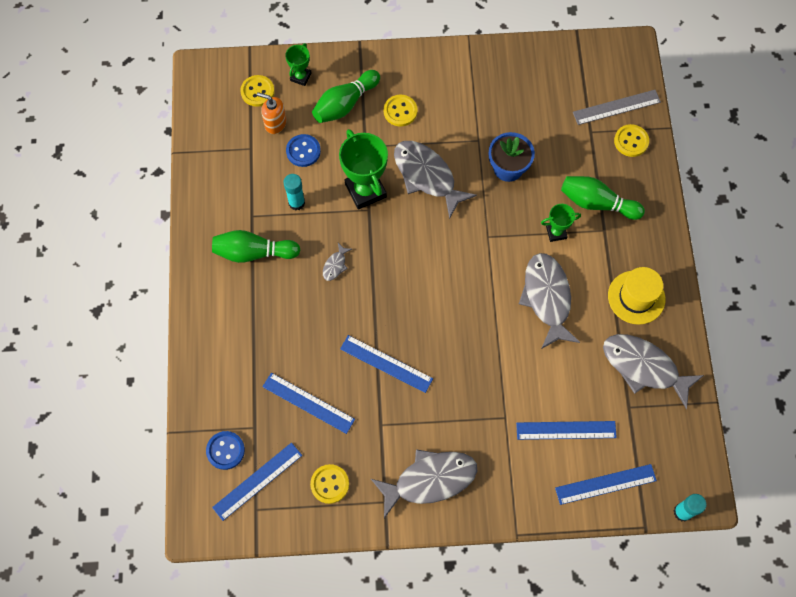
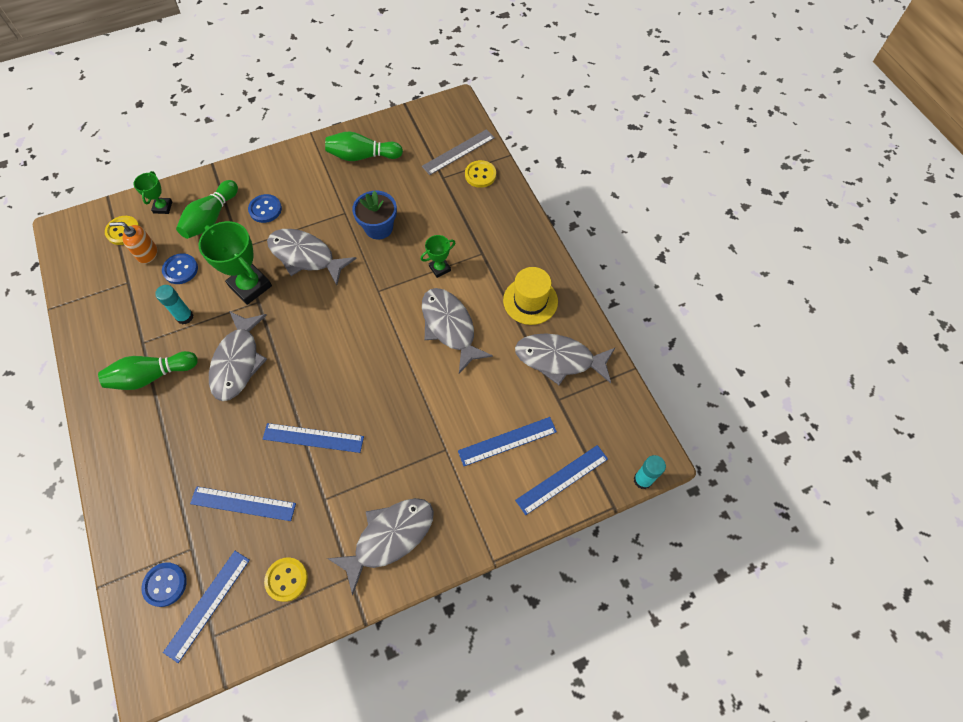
camera: 20 degrees left, 5 degrees down
(335, 265) = (238, 362): grey fish -> grey fish, size x2.33
(400, 111) = (265, 209): yellow button -> blue button
(597, 203) = (468, 233): green bowling pin -> green bowling pin (362, 156)

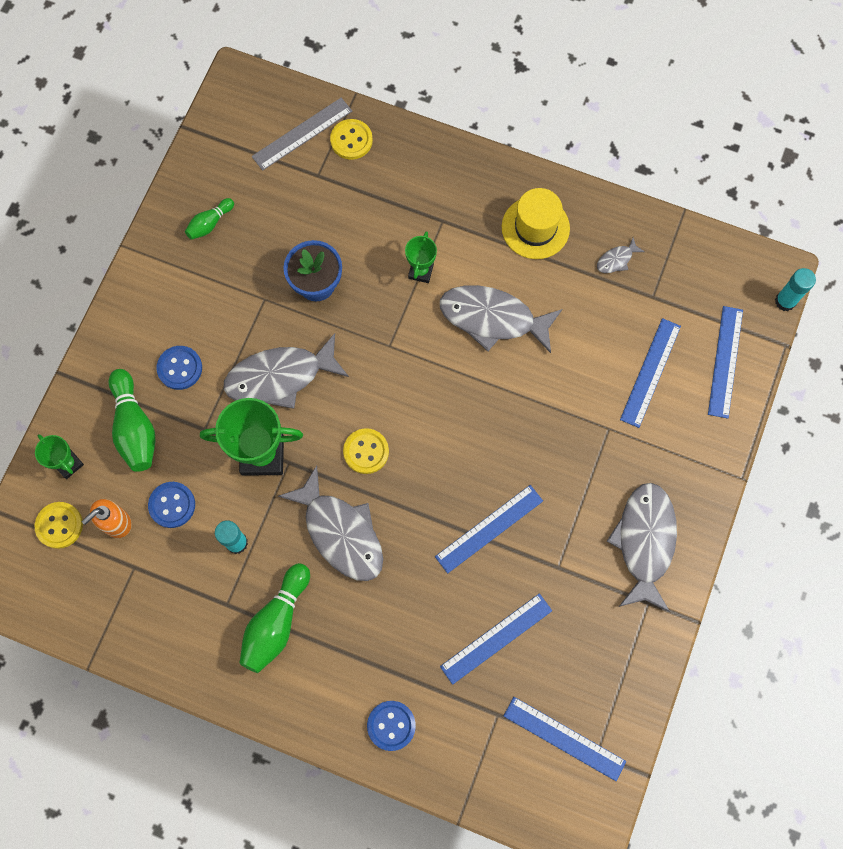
camera: 45 degrees left, 10 degrees up
(165, 584) = (511, 761): blue button -> blue button (391, 725)
(208, 605) = (564, 738): blue ruler -> blue ruler turned 45 degrees counterclockwise
(286, 579) = (602, 655): yellow button -> yellow button (366, 451)
(362, 156) = (210, 223): green bowling pin -> green bowling pin, size x0.56
(458, 152) = (302, 134): grey ruler -> grey ruler turned 45 degrees clockwise
(559, 359) = (616, 260): grey fish -> grey fish, size x0.43

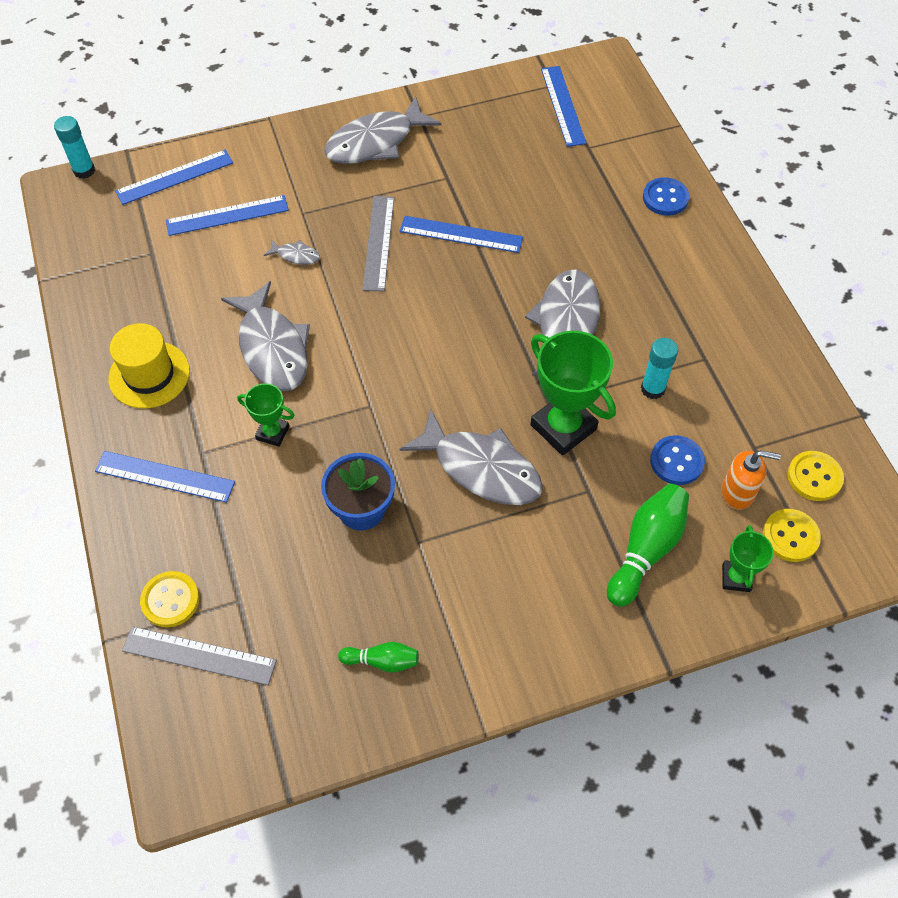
camera: 130 degrees left, 15 degrees down
(180, 368) = (555, 559): blue button -> none
(276, 622) = (679, 315): green bowling pin -> none
(366, 451) = (482, 355): yellow button -> yellow button (814, 477)
(420, 271) = (272, 433): green trophy -> green trophy turned 45 degrees clockwise
(496, 638) = (538, 180): blue ruler -> blue ruler (165, 477)
(531, 461) = (379, 243): none -> grey ruler
(616, 260) = (134, 297): grey fish -> grey fish (296, 255)

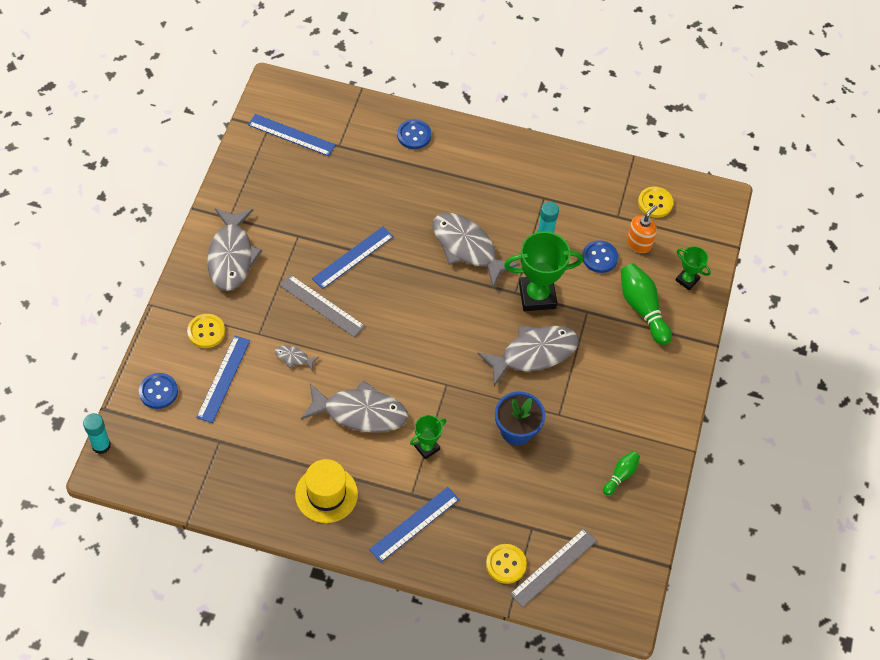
camera: 60 degrees left, 0 degrees up
(174, 177) = (158, 391): blue ruler -> blue button
(296, 255) = (294, 358): grey fish -> grey fish turned 120 degrees counterclockwise
(790, 536) = (681, 239): yellow button -> yellow button (206, 332)

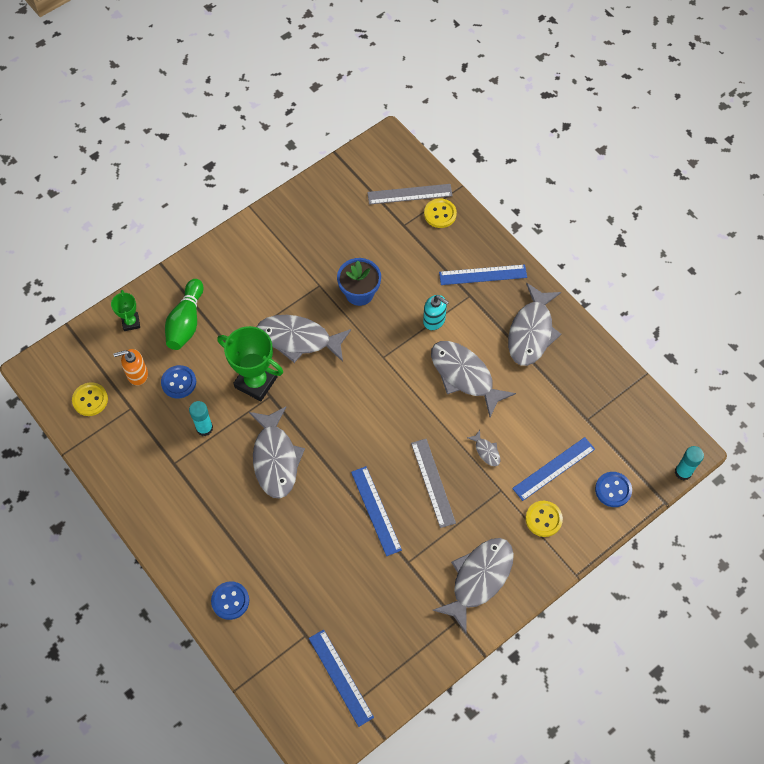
camera: 140 degrees left, 5 degrees up
(326, 494) = (531, 332): yellow hat -> grey fish
(353, 257) = (376, 510): blue ruler -> blue ruler turned 75 degrees clockwise
(427, 447) = (434, 320): green trophy -> turquoise soap dispenser
(620, 475) = (314, 220): green bowling pin -> none

